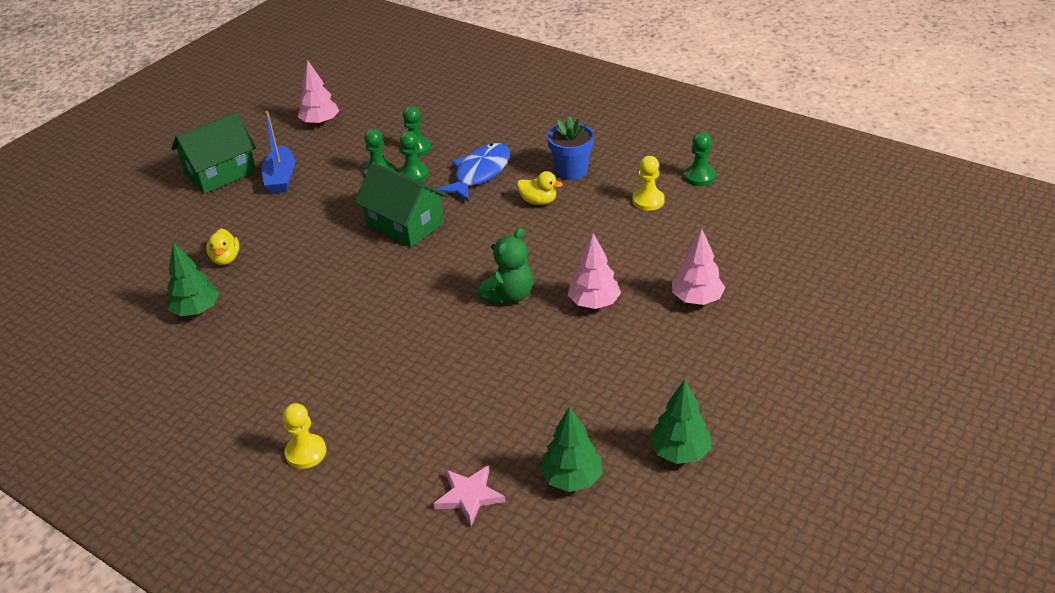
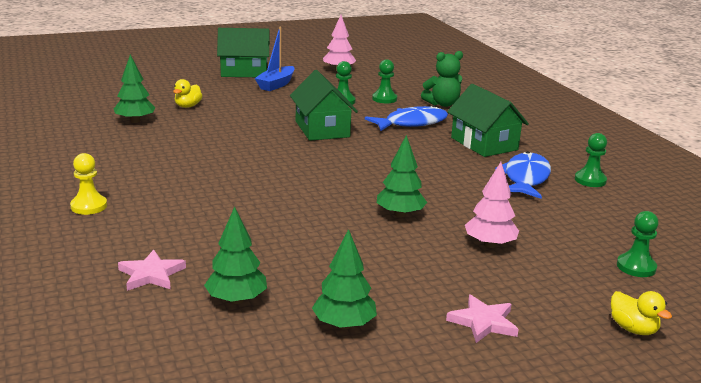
camera: 30 degrees right, 15 degrees down
(413, 175) = (364, 109): green pawn -> green pawn (636, 267)
(509, 295) = (341, 187): green teddy bear -> green teddy bear (442, 104)
(538, 201) = (435, 150): yellow duck -> yellow duck (633, 329)
(571, 171) = (484, 144): blue flower pot -> green house
(594, 303) = (400, 214): pink tree -> green tree
(648, 201) = (525, 178): yellow pawn -> blue fish
(771, 387) = (483, 322): none -> pink star

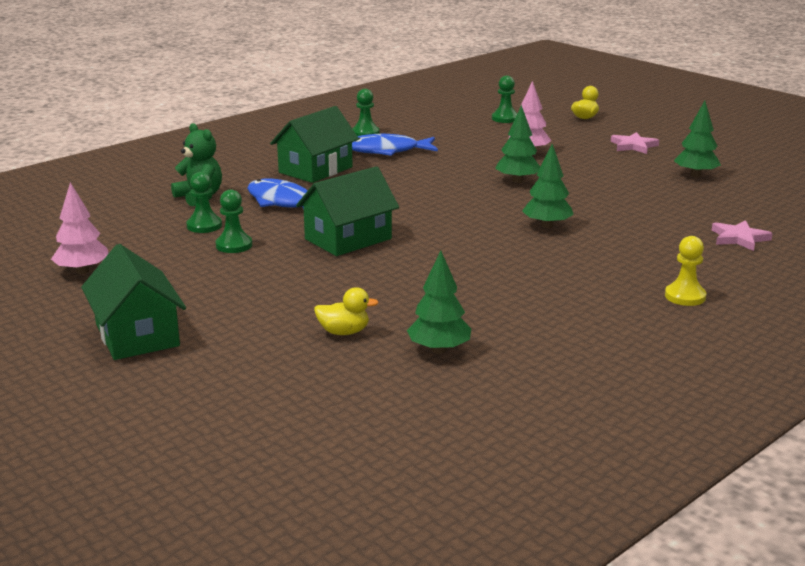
camera: 110 degrees left, 0 degrees up
(236, 300) = (721, 206): green tree -> green tree (547, 226)
(276, 85) = (191, 297): blue boat -> none

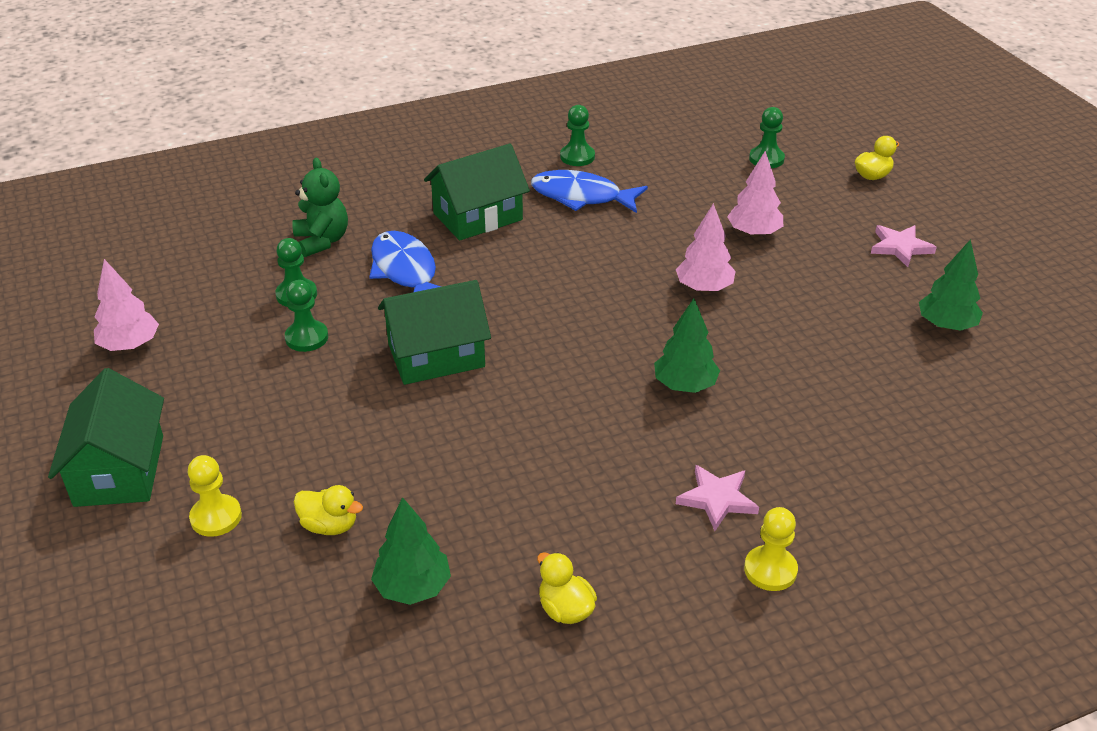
camera: 20 degrees right, 15 degrees up
(245, 344) = (216, 517): none -> yellow pawn
(517, 181) = (704, 288): green tree -> pink tree
(562, 339) = (565, 609): none -> yellow duck
(739, 238) = (919, 471): pink star -> pink star (717, 499)

